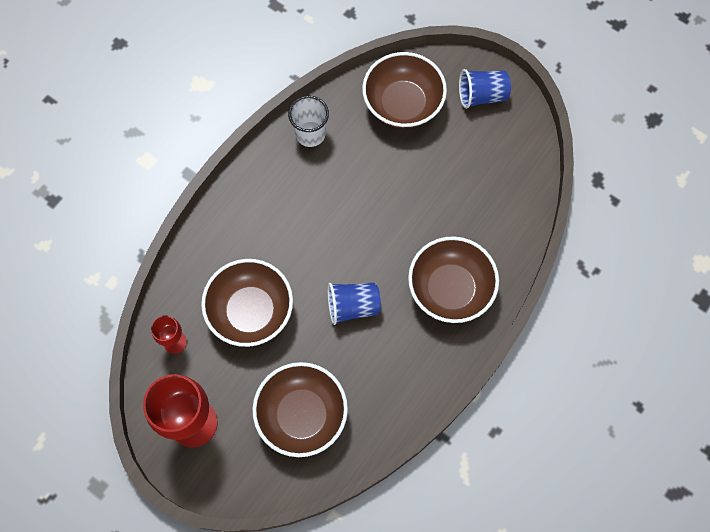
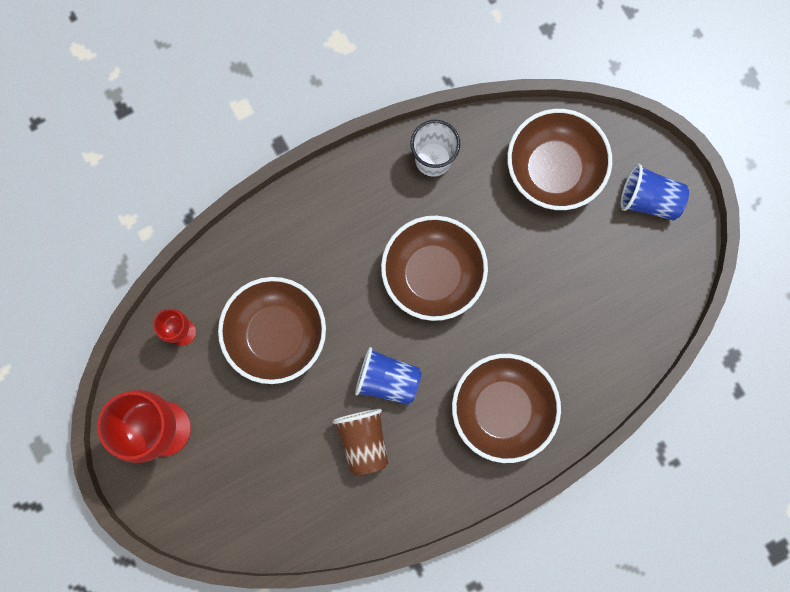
camera: 25 degrees right, 10 degrees up
(302, 415) = (279, 473): brown bowl -> brown bowl (433, 274)
(356, 360) = (363, 441): none -> brown cup

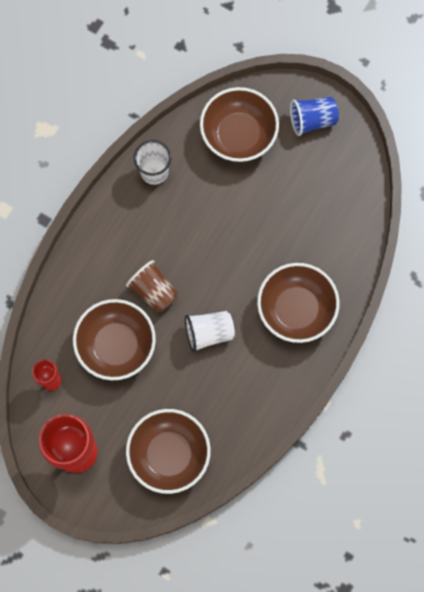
camera: 30 degrees left, 5 degrees down
(363, 441) = (216, 382): brown cup -> brown cup (153, 291)
(387, 380) = (209, 333): blue cup -> white cup
(433, 274) = (198, 247): brown bowl -> brown bowl (169, 454)

